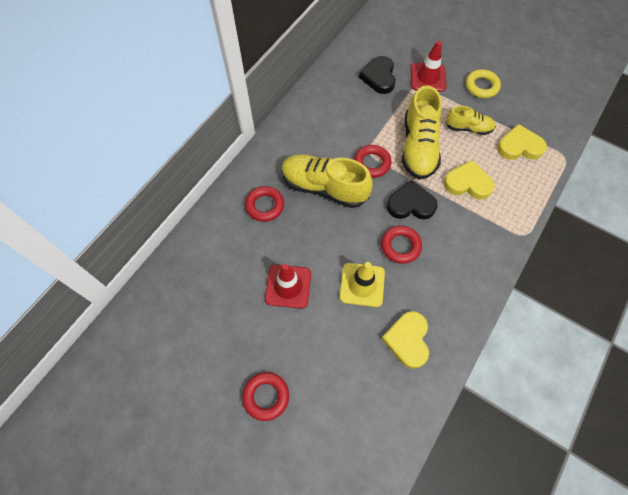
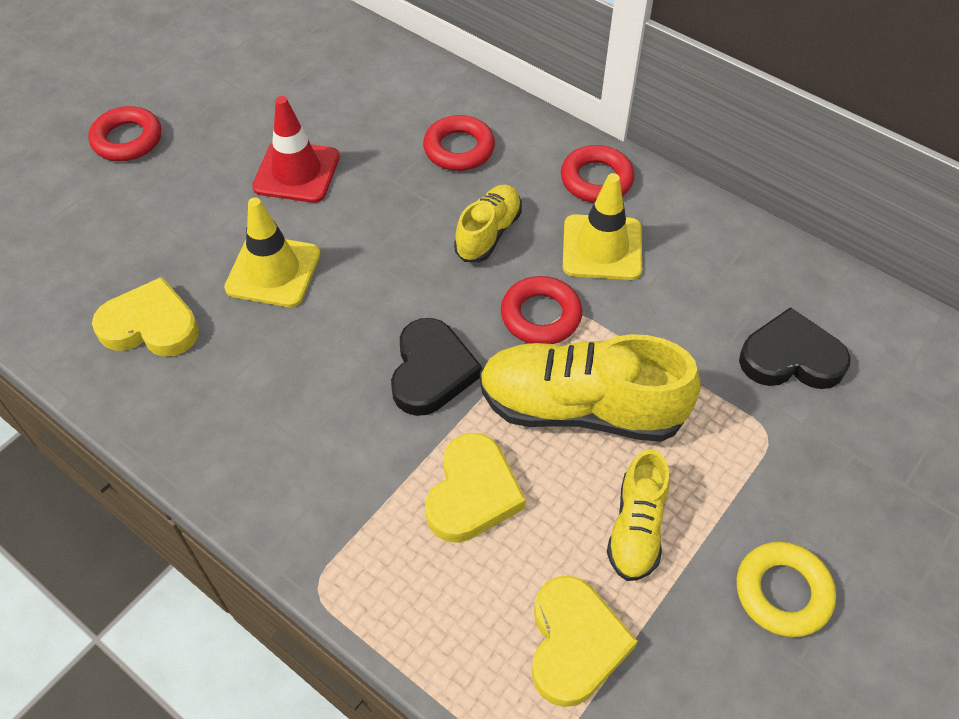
camera: 95 degrees right, 10 degrees down
(324, 187) = (488, 233): yellow shoe -> yellow shoe, size x0.56
(328, 141) = (602, 248): none -> yellow traffic cone
(400, 246) = (338, 340): red ring -> red ring (596, 179)
(428, 77) = (801, 463): red traffic cone -> none

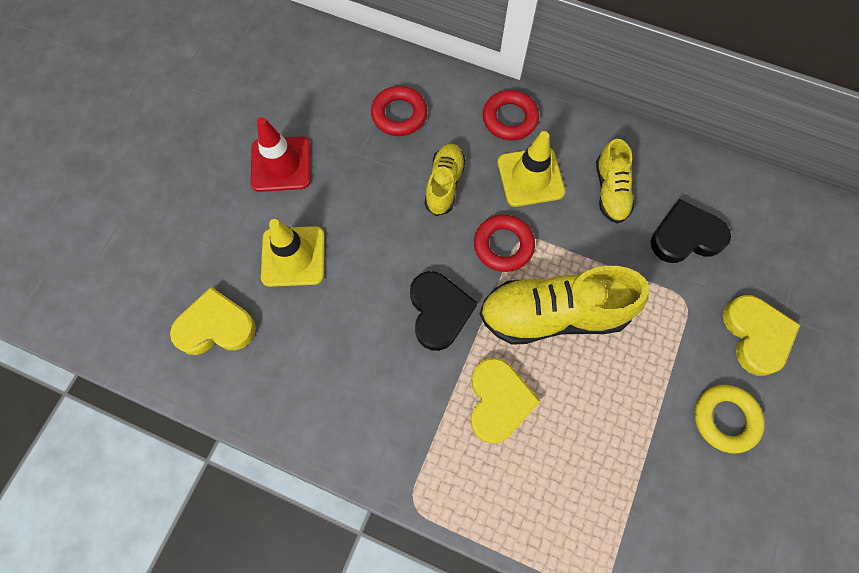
camera: 15 degrees left, 15 degrees up
(127, 139) = (134, 165): red ring -> none
(574, 643) = (601, 495): yellow heart -> yellow heart (756, 335)
(636, 528) = (617, 397): yellow shoe -> yellow shoe (610, 191)

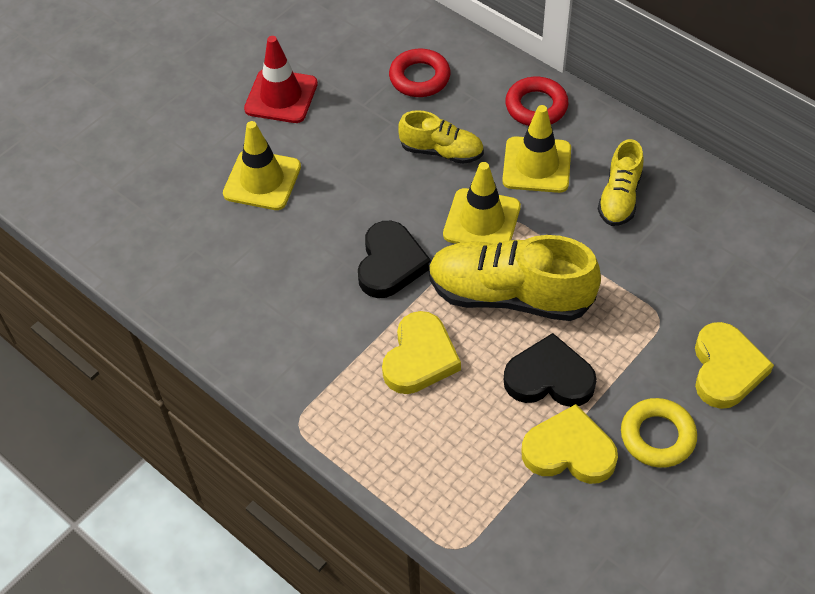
camera: 20 degrees right, 15 degrees down
(216, 326) = (164, 223): yellow heart -> yellow heart (569, 451)
(444, 184) = (441, 151): yellow shoe -> yellow shoe turned 75 degrees clockwise
(503, 245) = (482, 221): red ring -> yellow traffic cone
(685, 236) = (686, 258): black heart -> black heart (549, 378)

